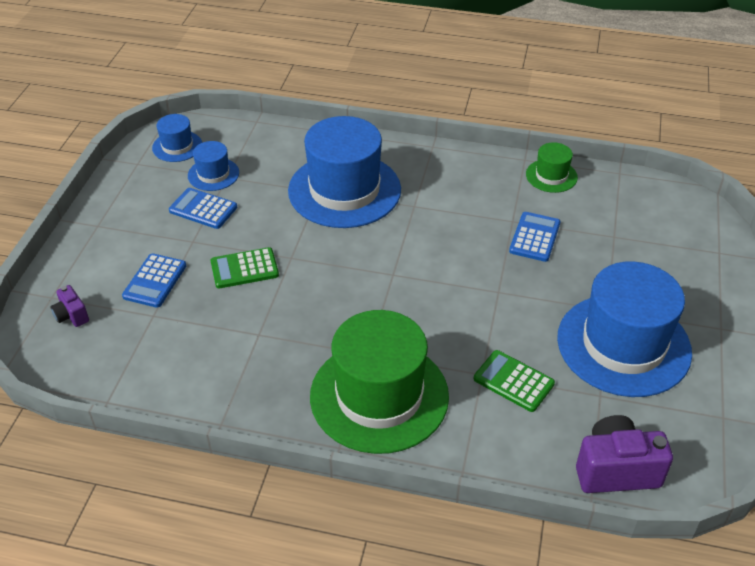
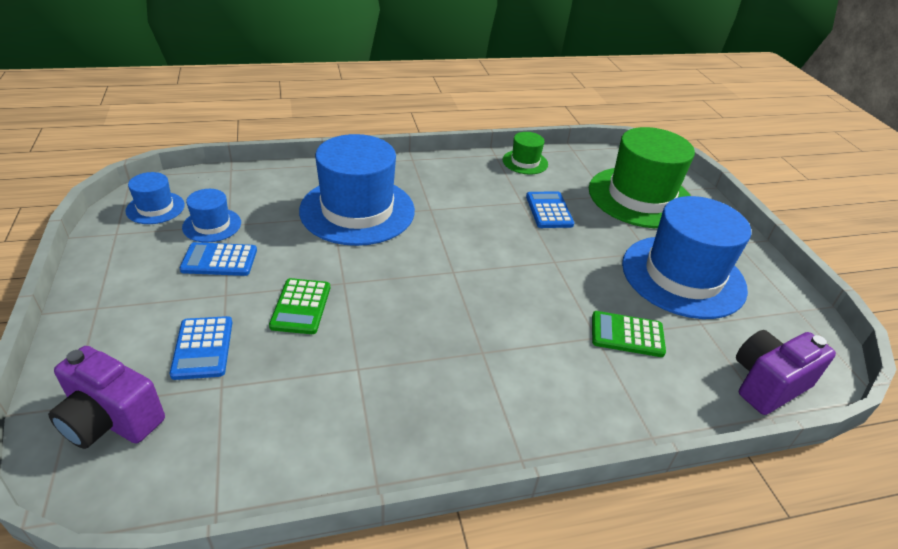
camera: 30 degrees left, 5 degrees down
(71, 316) = (111, 420): purple camera -> purple camera, size x1.93
(244, 269) = (301, 307): green calculator -> green calculator turned 45 degrees counterclockwise
(379, 396) = (522, 390): green hat -> green hat (640, 197)

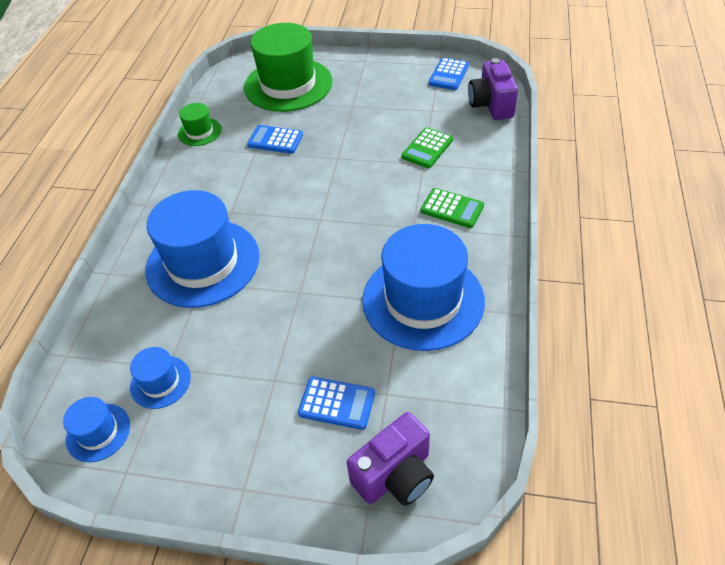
camera: 60 degrees left, 10 degrees up
(219, 260) = (222, 380): blue calculator -> blue calculator (448, 75)
(301, 307) = (316, 327): green calculator -> green calculator (452, 208)
(683, 276) = (385, 100): blue hat -> blue hat (423, 300)

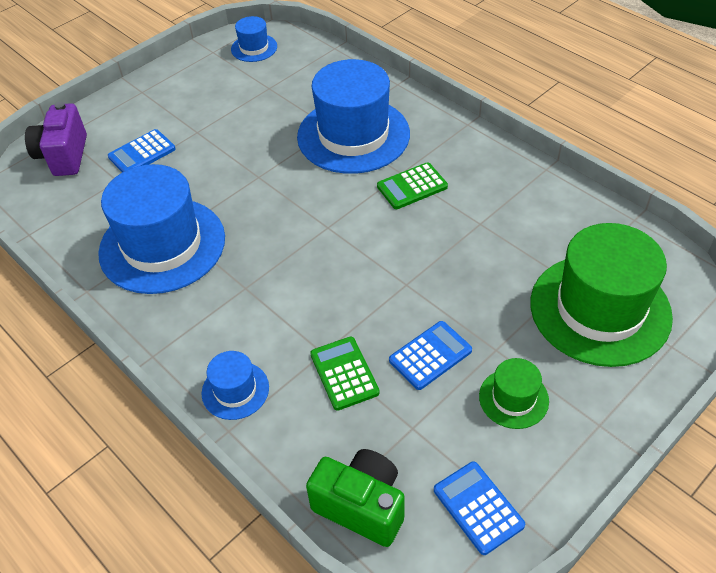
camera: 125 degrees right, 0 degrees up
(160, 382) = (261, 81): blue hat -> blue hat (235, 390)
(199, 132) = (558, 195): green hat -> green hat (513, 398)
(275, 140) = (487, 248): blue calculator -> blue calculator (430, 355)
(452, 208) = (234, 333): green calculator -> green calculator (412, 187)
(491, 105) = (361, 506): purple camera -> green camera

